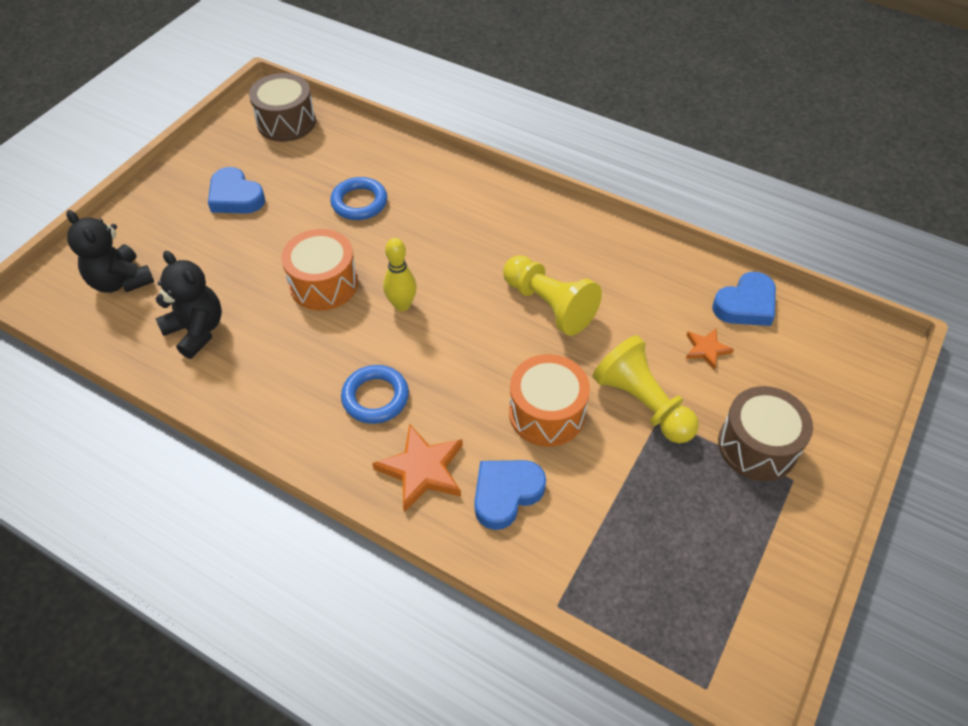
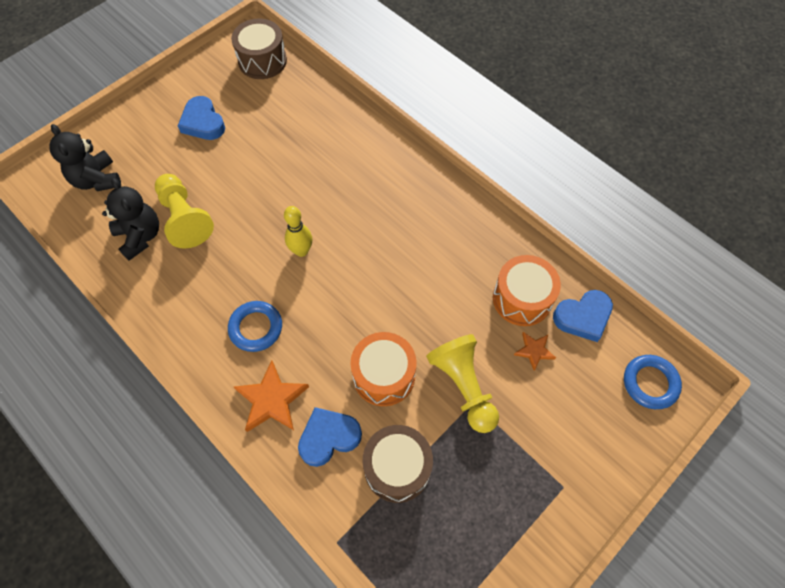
camera: 15 degrees right, 10 degrees up
(324, 284) = (247, 217): orange drum -> orange drum (522, 299)
(359, 202) = (297, 149): blue ring -> blue ring (650, 383)
(549, 305) = (418, 279): yellow pawn -> yellow pawn (185, 219)
(757, 446) = (544, 449): brown drum -> brown drum (397, 468)

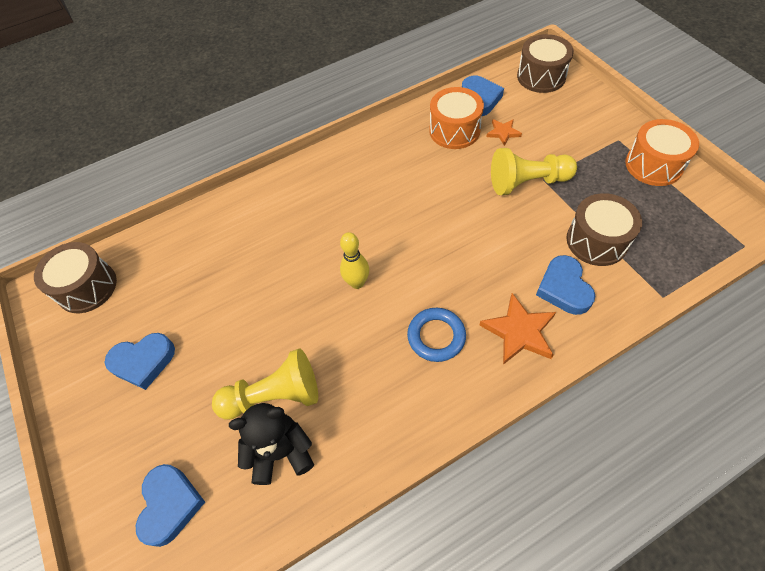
camera: 70 degrees left, 5 degrees down
(97, 180) = (170, 505): black teddy bear -> blue heart
(384, 375) = (508, 236): orange drum -> orange drum (653, 165)
(650, 383) = (541, 76): blue ring -> brown drum

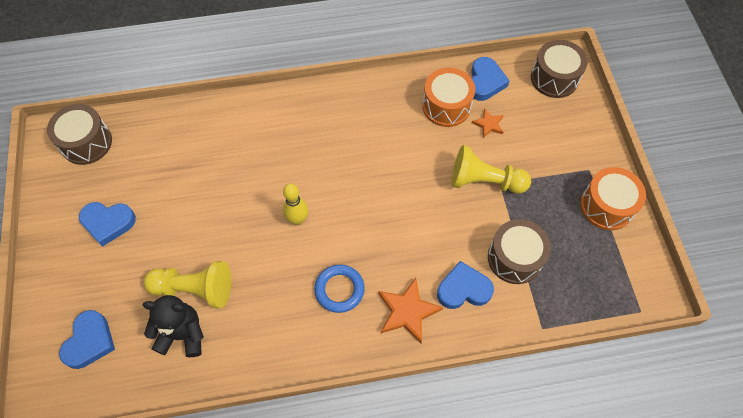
camera: 15 degrees right, 5 degrees up
(564, 288) = (463, 289): blue heart -> blue heart turned 75 degrees clockwise

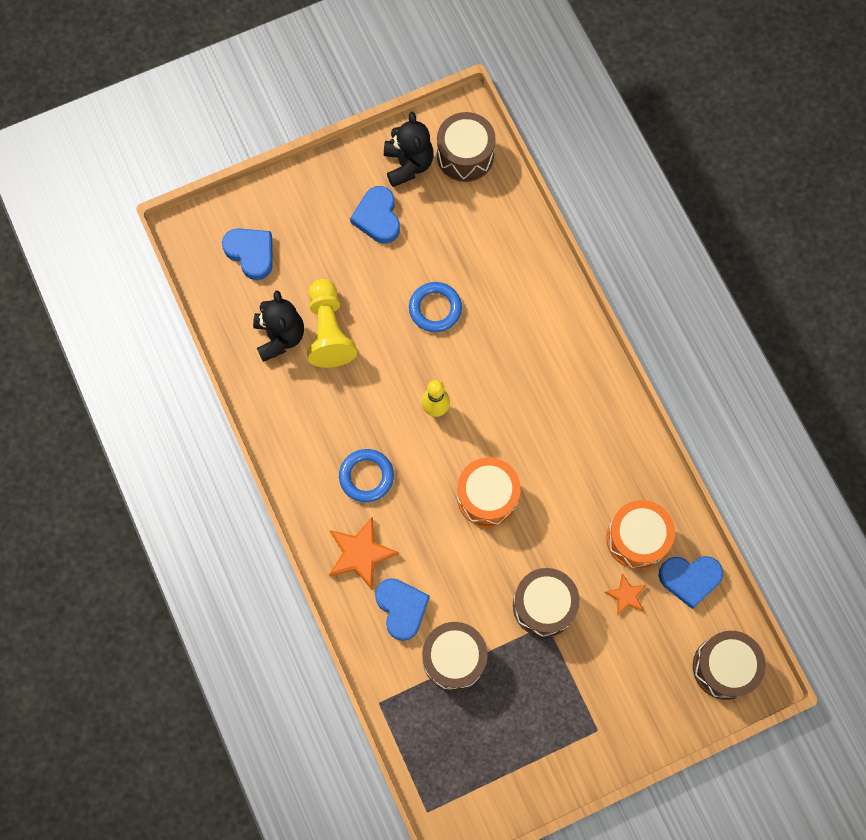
camera: 75 degrees right, 10 degrees up
(72, 187) = (408, 164): none -> black teddy bear
(90, 341) = (251, 253): blue heart -> blue heart turned 135 degrees counterclockwise
(210, 198) = (435, 309): none -> blue ring
(484, 181) = (544, 605): yellow pawn -> brown drum
(606, 206) = (552, 757): orange drum -> orange drum (487, 496)

